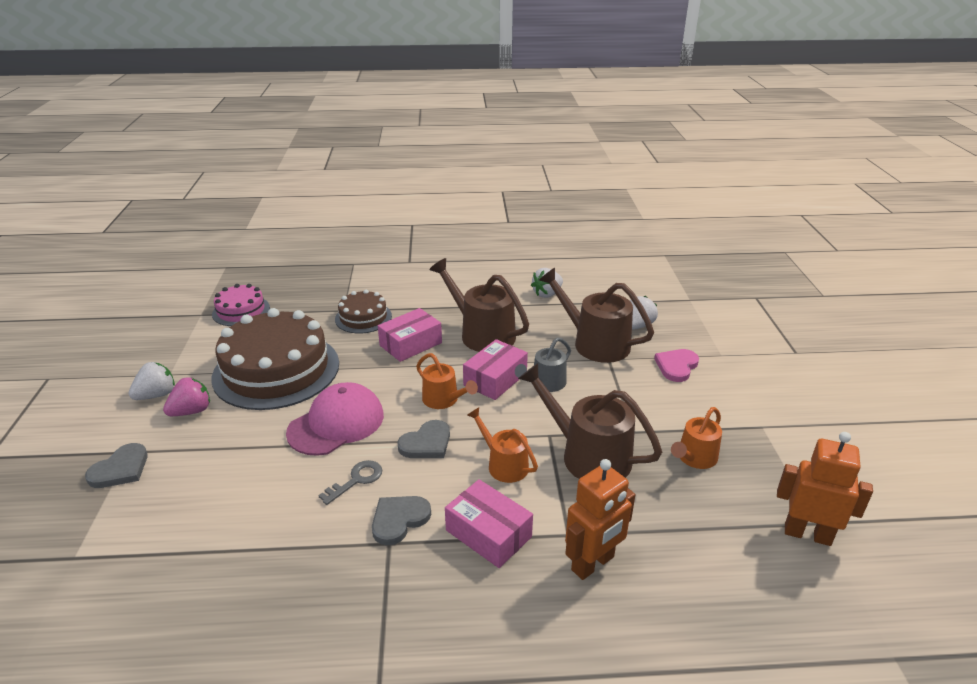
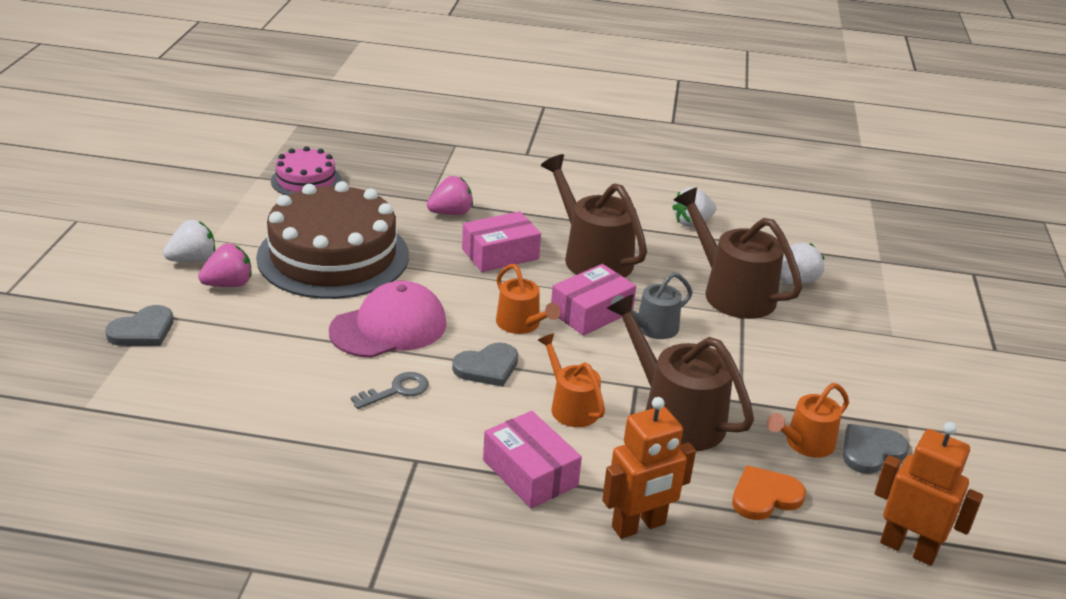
camera: 10 degrees right, 0 degrees up
(363, 317) = (451, 213): brown cake -> pink strawberry
(399, 520) = (433, 439): grey heart -> grey heart (871, 451)
(676, 366) = (827, 338): pink heart -> none
(682, 512) = (764, 496): none -> orange heart

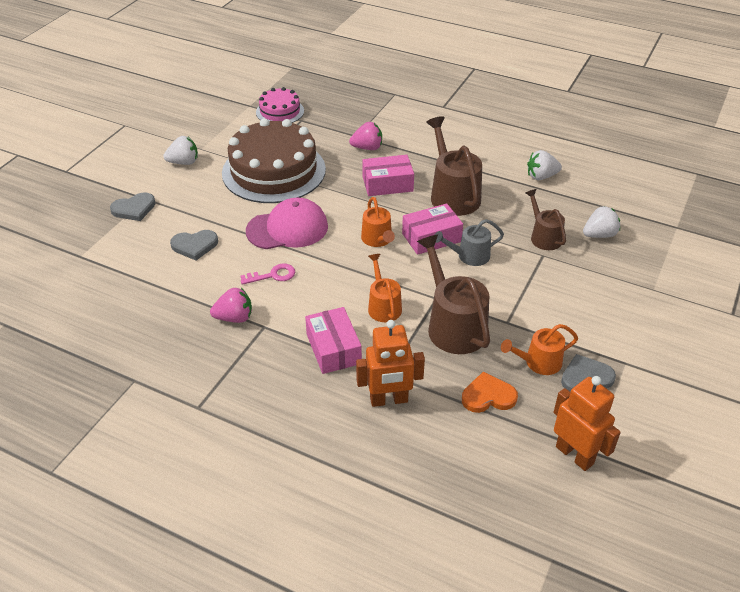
camera: 20 degrees right, 10 degrees up
(228, 284) = (199, 183): pink strawberry -> pink strawberry (234, 318)
(397, 390) = (273, 275): grey key -> pink key
(487, 367) = (340, 268): grey heart -> grey heart (194, 246)
(732, 292) = (544, 237): brown watering can -> brown watering can, size x0.59

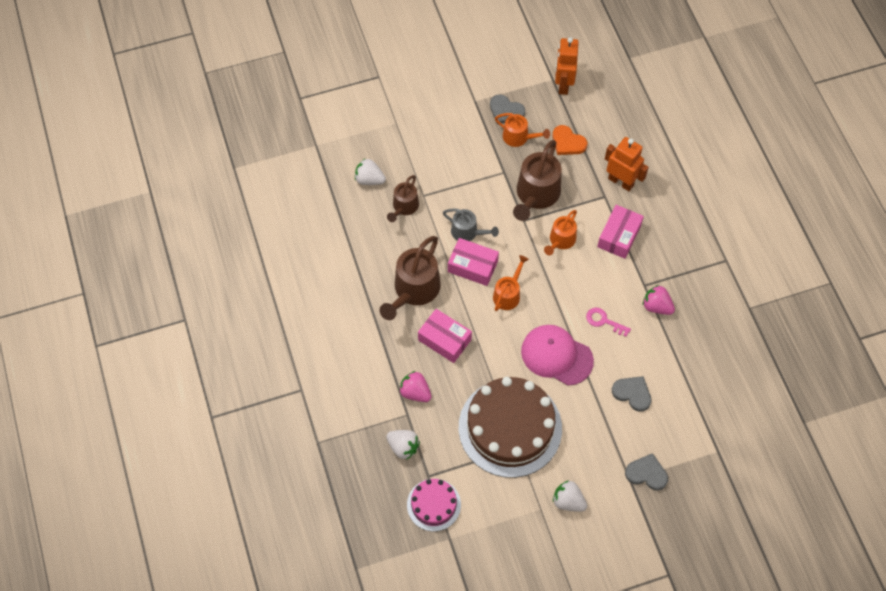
camera: 135 degrees left, 20 degrees up
(541, 176) = (334, 254): white strawberry -> white strawberry (403, 447)

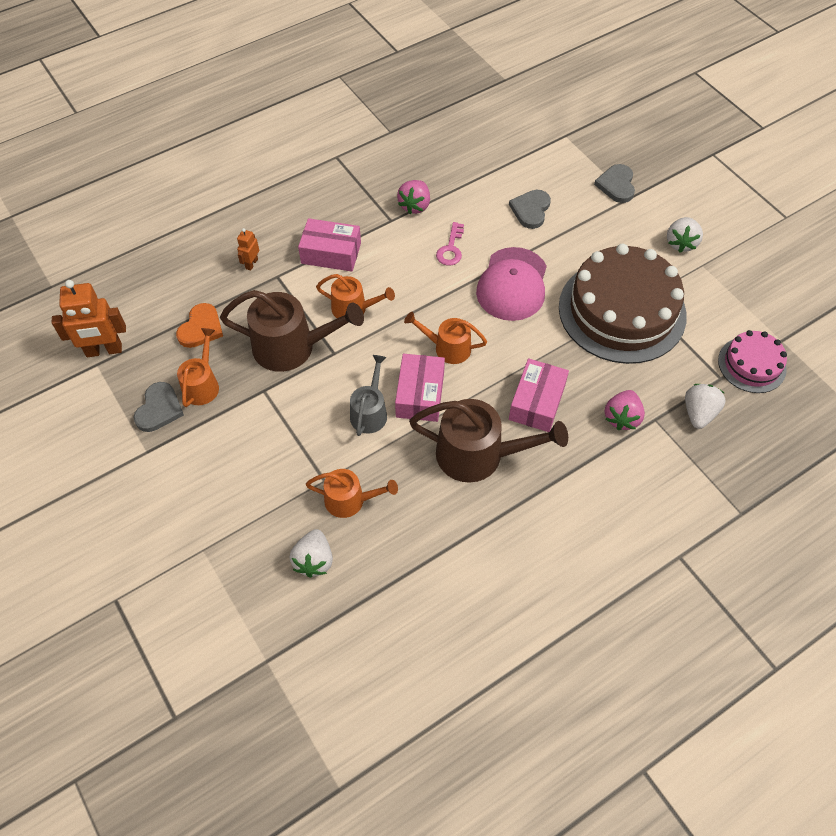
camera: 105 degrees left, 5 degrees down
(404, 207) = (350, 500): brown watering can -> orange watering can
(621, 182) = (251, 264): orange robot -> orange robot, size x0.50

